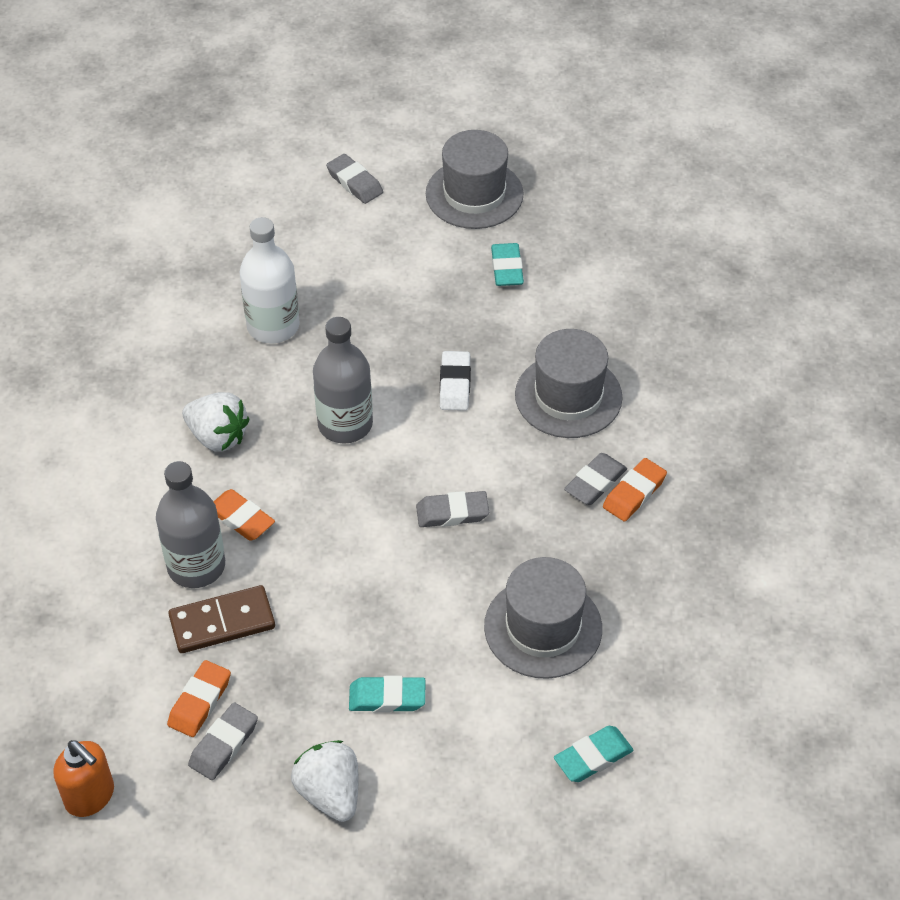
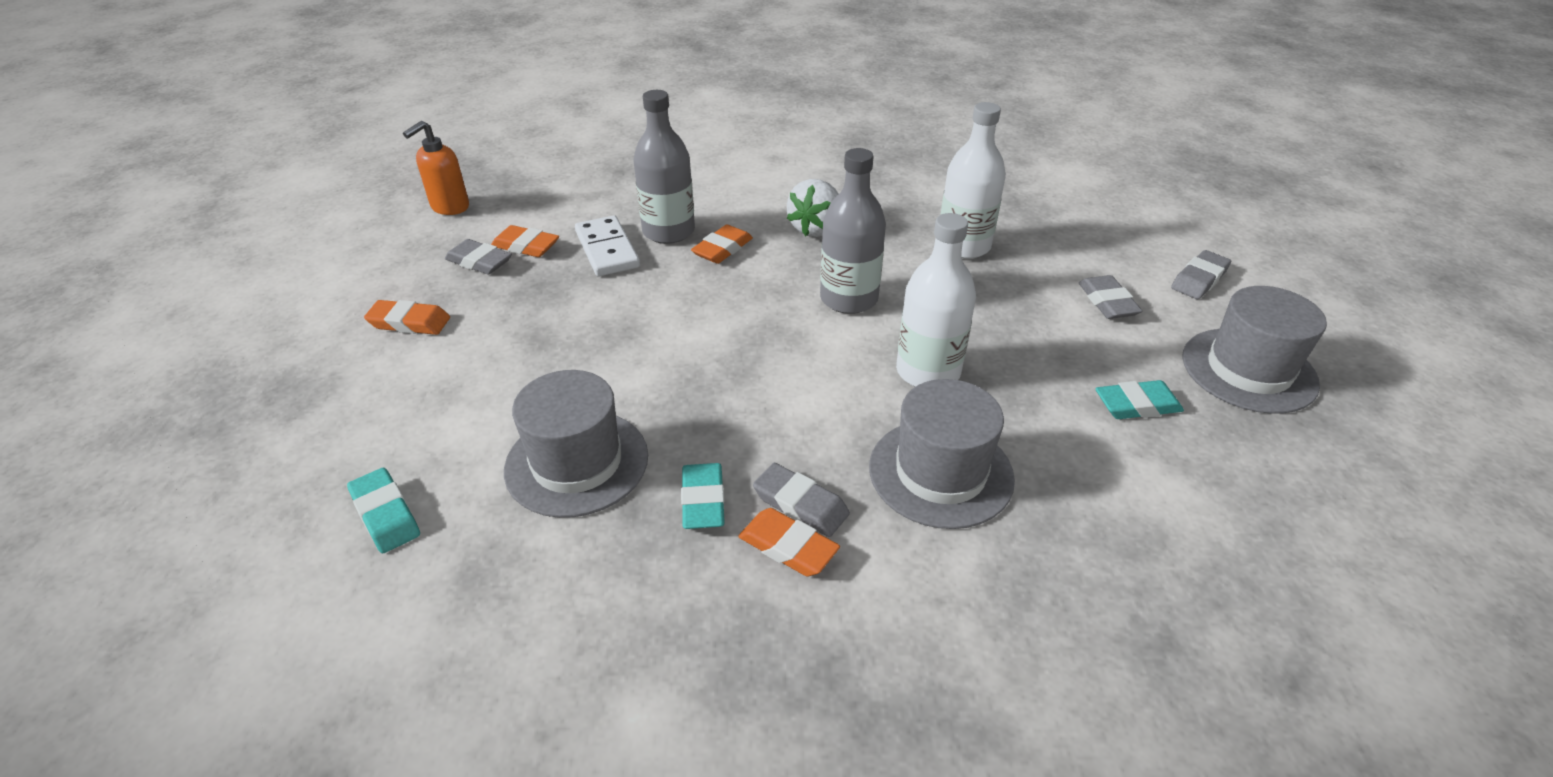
camera: 85 degrees right, 10 degrees down
(222, 622) = (607, 249): brown domino -> white domino
(330, 793) = (409, 322): white strawberry -> orange eraser
(387, 697) = (506, 350): turquoise eraser -> turquoise eraser (703, 501)
(452, 513) = (740, 380): grey eraser -> grey eraser (1107, 302)
(455, 384) = (928, 371): white eraser -> white bottle

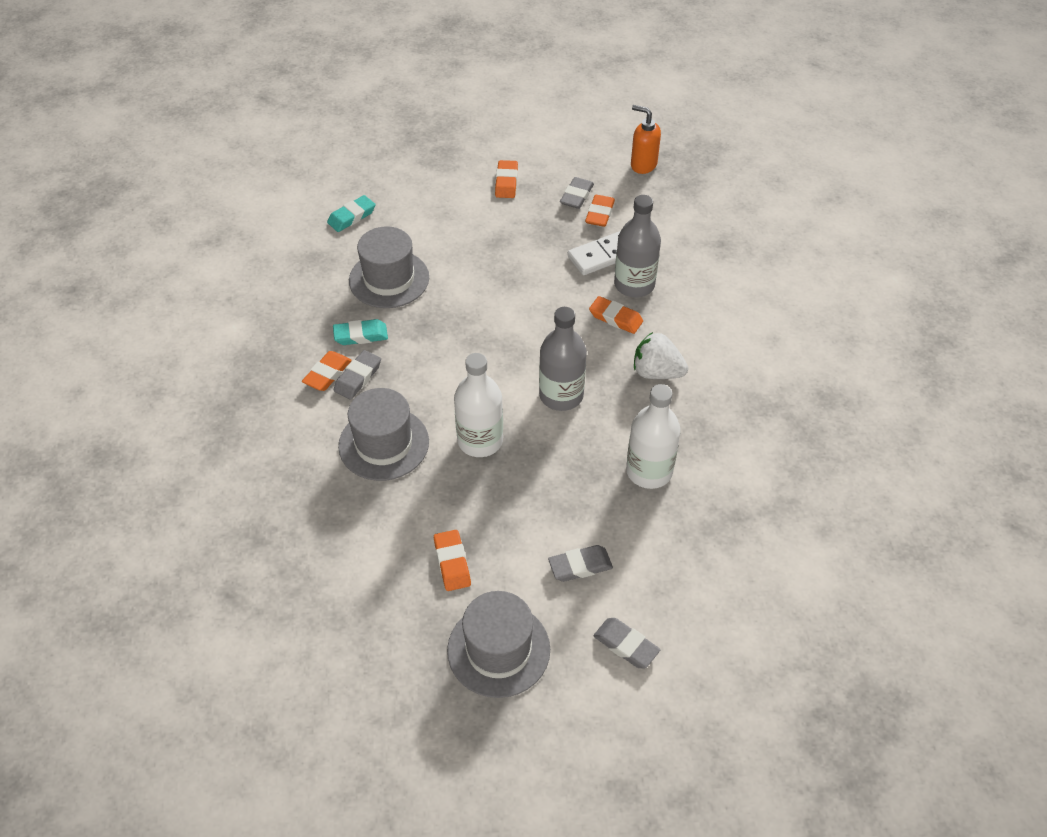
camera: 85 degrees right, 10 degrees up
(1137, 405) = (452, 563): turquoise eraser -> orange eraser

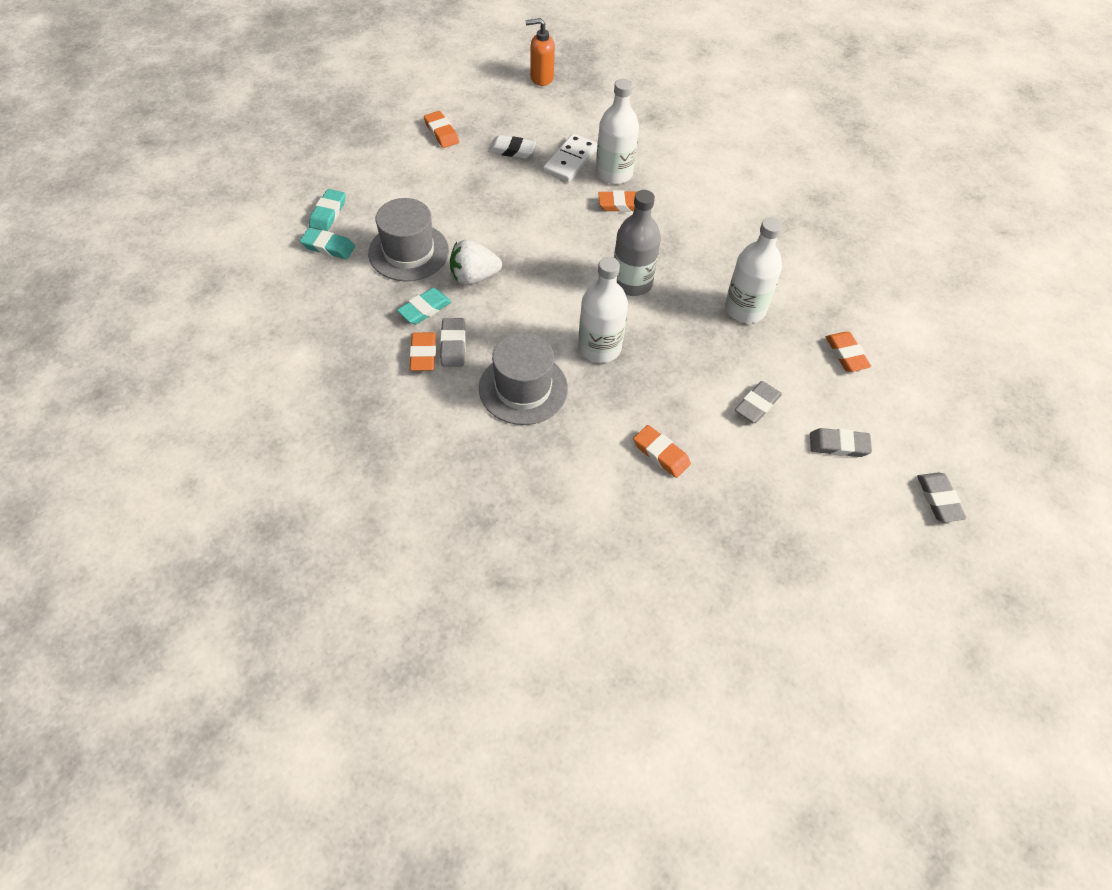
camera: 35 degrees left, 5 degrees up
(328, 246) = (328, 247): none -> turquoise eraser
(498, 649) = (753, 500): grey hat -> none
(556, 224) = (512, 150): none -> white eraser
(576, 196) = (509, 122): grey eraser -> grey eraser (939, 499)
(599, 214) = (540, 129): orange eraser -> orange eraser (846, 354)
(634, 285) = (614, 173): grey bottle -> white bottle
(656, 372) = (687, 232): white strawberry -> white strawberry (474, 277)

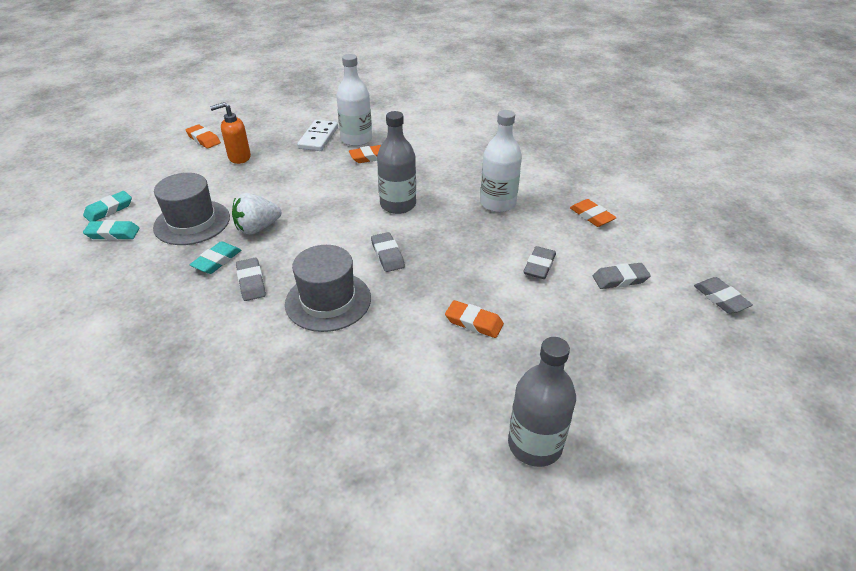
camera: 15 degrees left, 15 degrees down
(328, 213) = (109, 210): turquoise eraser -> turquoise eraser turned 45 degrees clockwise
(423, 354) = (224, 295): orange eraser -> none
(512, 150) = (267, 140): white eraser -> none
(541, 78) = (278, 94): orange soap dispenser -> orange soap dispenser (239, 157)
(599, 347) = (387, 255): white bottle -> grey eraser
(670, 598) = (535, 444): none -> grey bottle

